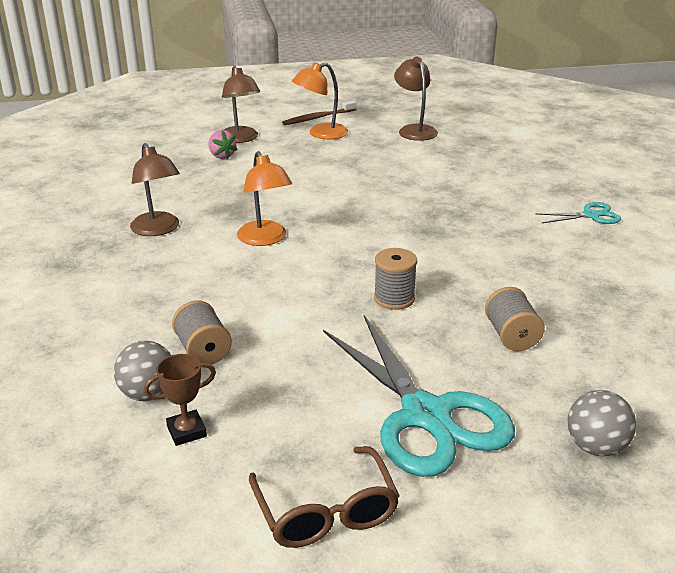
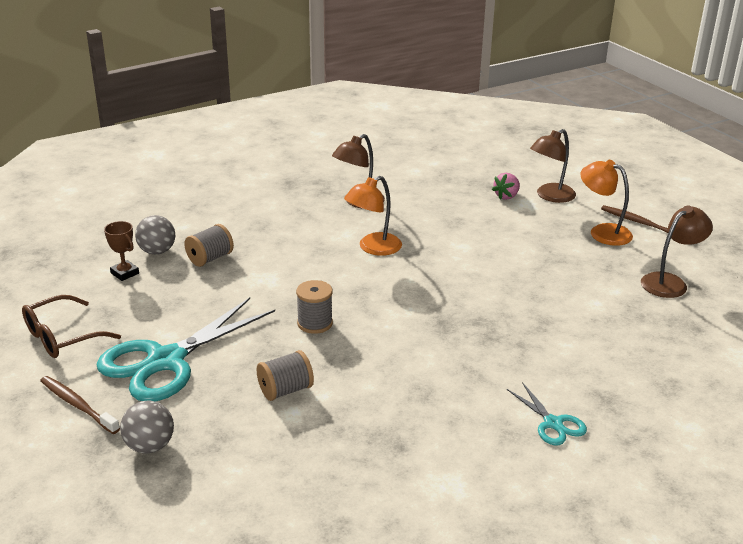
camera: 70 degrees right, 0 degrees up
(499, 506) = (77, 405): none -> brown toothbrush

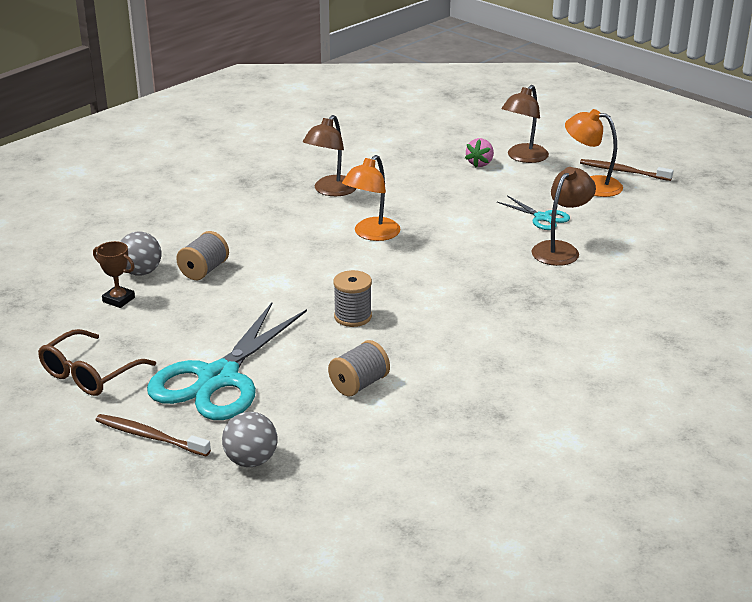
camera: 15 degrees left, 0 degrees up
(553, 423) = (631, 369): turquoise scissors -> turquoise scissors (542, 218)
(670, 282) = (676, 223): brown lamp -> brown lamp (560, 249)

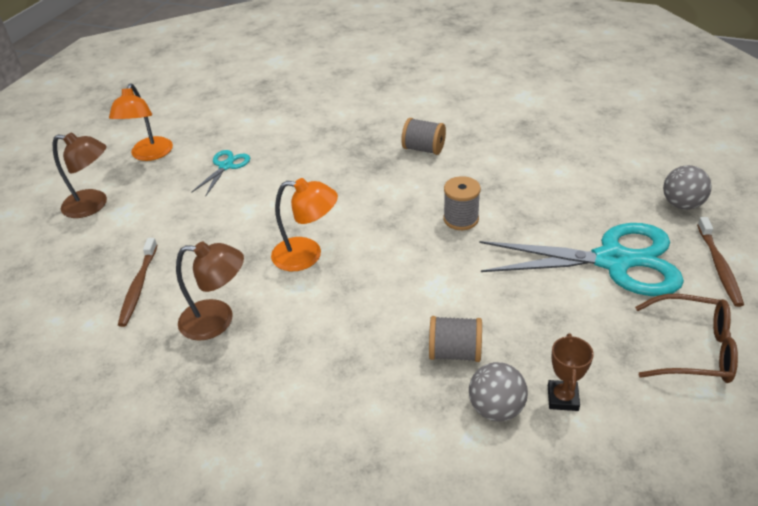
camera: 110 degrees left, 10 degrees up
(359, 384) = (548, 186): grey spool -> grey spool (423, 149)
(480, 163) = (114, 229): pink strawberry -> none
(560, 249) = (280, 146): brown lamp -> none
(622, 171) = (115, 145): brown toothbrush -> brown toothbrush (138, 287)

